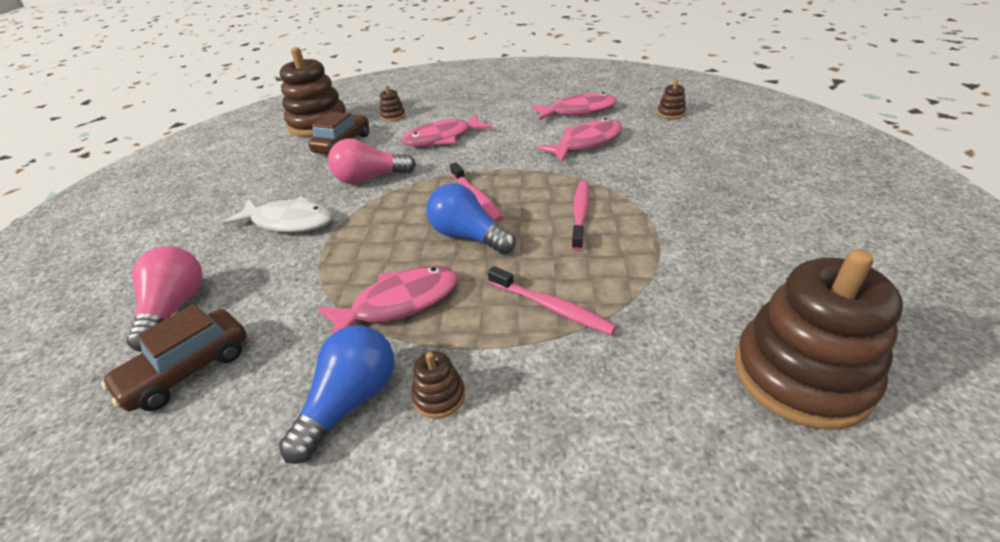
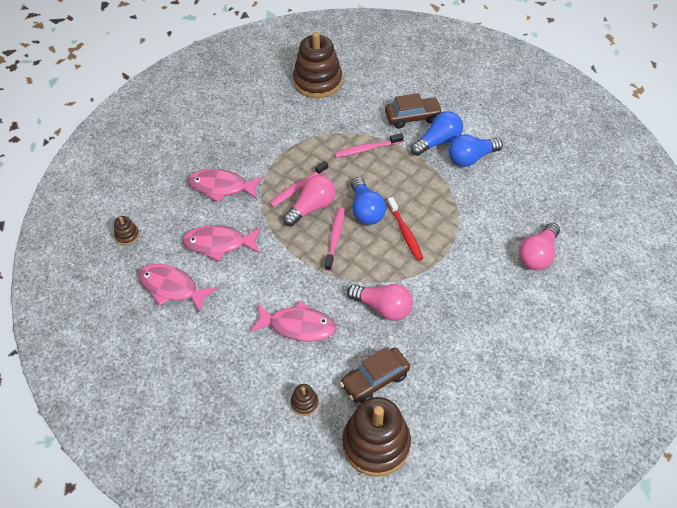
camera: 145 degrees left, 15 degrees up
(188, 370) = (533, 211): brown car -> brown car (412, 117)
(289, 222) = (457, 292): white fish -> none
(394, 241) = (405, 232): none -> red toothbrush
(399, 303) = (427, 190): pink fish -> pink fish (221, 187)
(439, 396) = (438, 142): brown stacking toy -> blue light bulb
(537, 206) = (312, 207): none -> pink light bulb
(551, 307) = (367, 149): pink toothbrush -> pink toothbrush turned 90 degrees counterclockwise

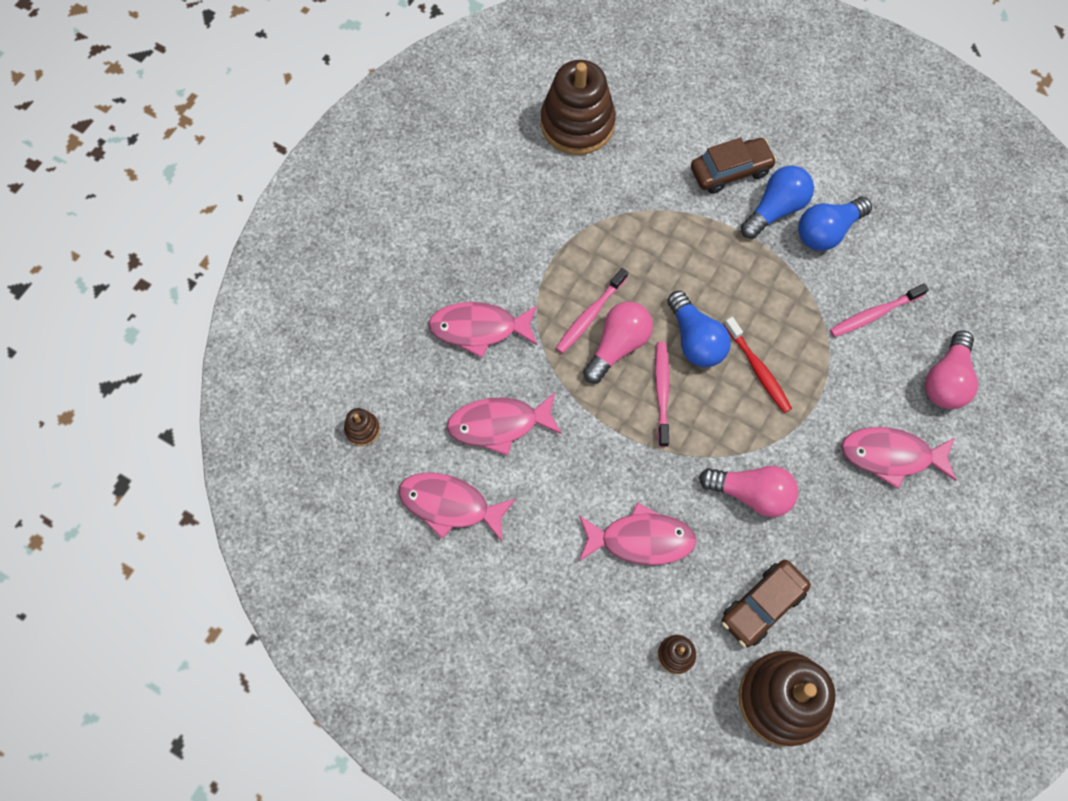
camera: 10 degrees left, 15 degrees up
(367, 149) = (675, 235): pink toothbrush -> pink toothbrush (874, 314)
(488, 297) = (891, 456): none -> pink fish

